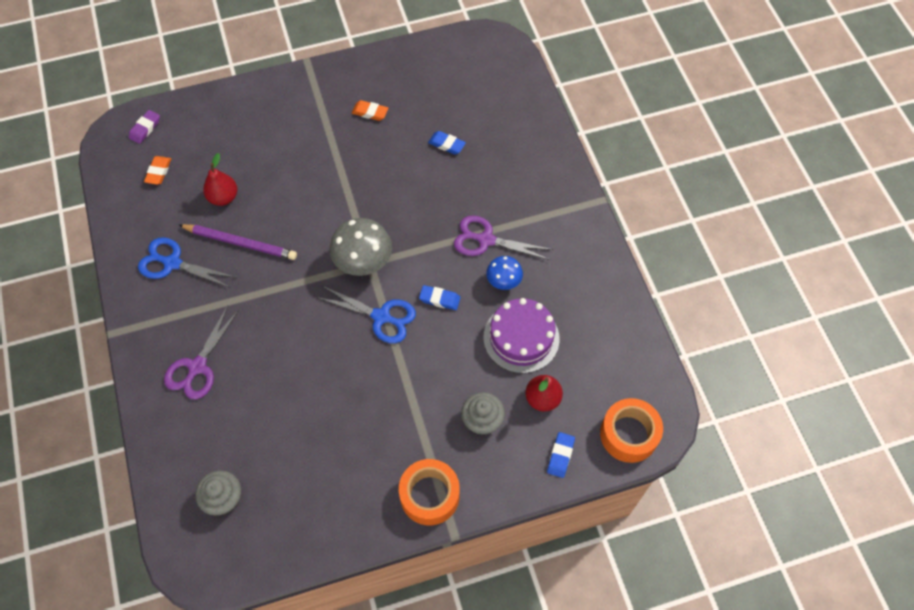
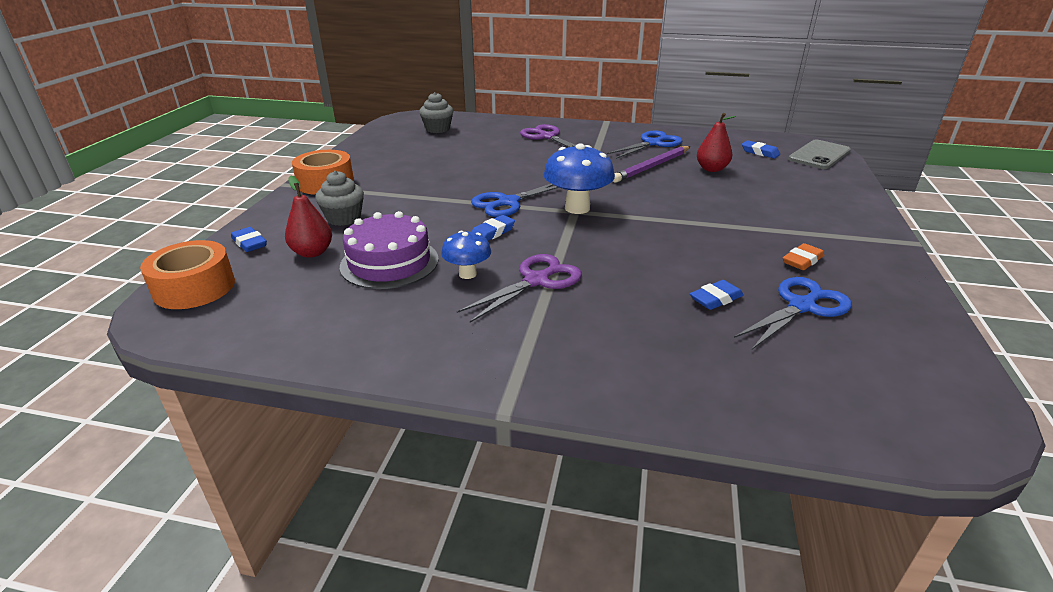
camera: 120 degrees right, 30 degrees down
(145, 128) = (819, 155): purple eraser -> grey phone
(158, 172) = (760, 152): orange eraser -> blue eraser
(363, 263) = (577, 208): grey mushroom -> blue mushroom
(429, 105) = (802, 306): none -> blue scissors

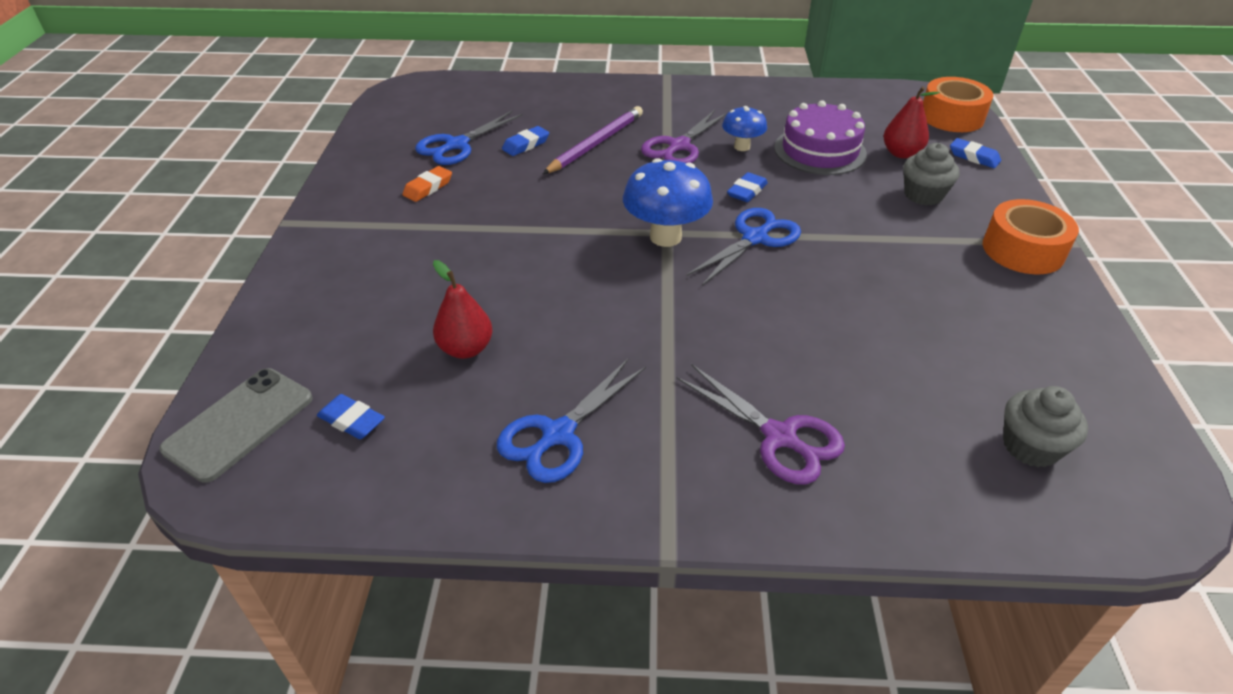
camera: 170 degrees right, 10 degrees up
(652, 166) = (565, 345): purple pencil -> purple pencil (596, 144)

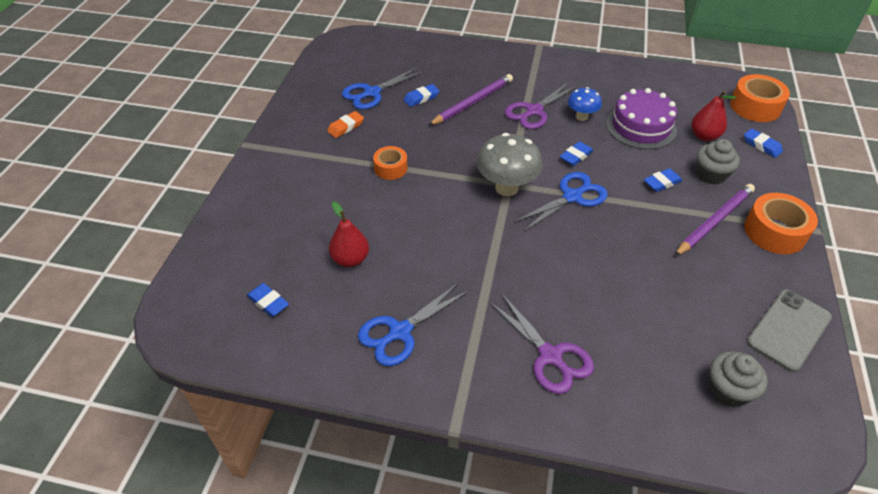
camera: 10 degrees right, 5 degrees up
(239, 423) = (198, 294): grey phone -> grey phone (788, 330)
(501, 230) = (390, 168): none -> orange tape
(665, 237) = (506, 188): blue mushroom -> grey mushroom
(865, 210) = (662, 183): none -> blue eraser
(945, 247) = (714, 221): none -> purple pencil

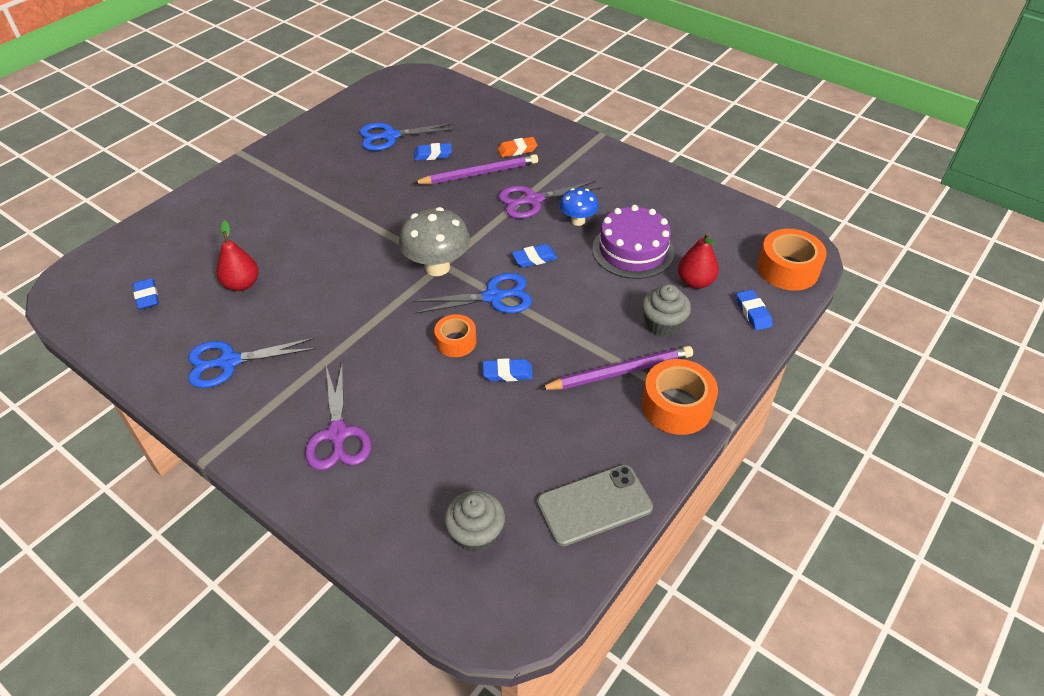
camera: 25 degrees right, 0 degrees up
(345, 127) = (339, 162): orange eraser -> orange eraser (517, 150)
(390, 168) = (346, 214): orange tape -> orange tape (456, 341)
(662, 183) = (600, 314): blue eraser -> blue eraser (507, 373)

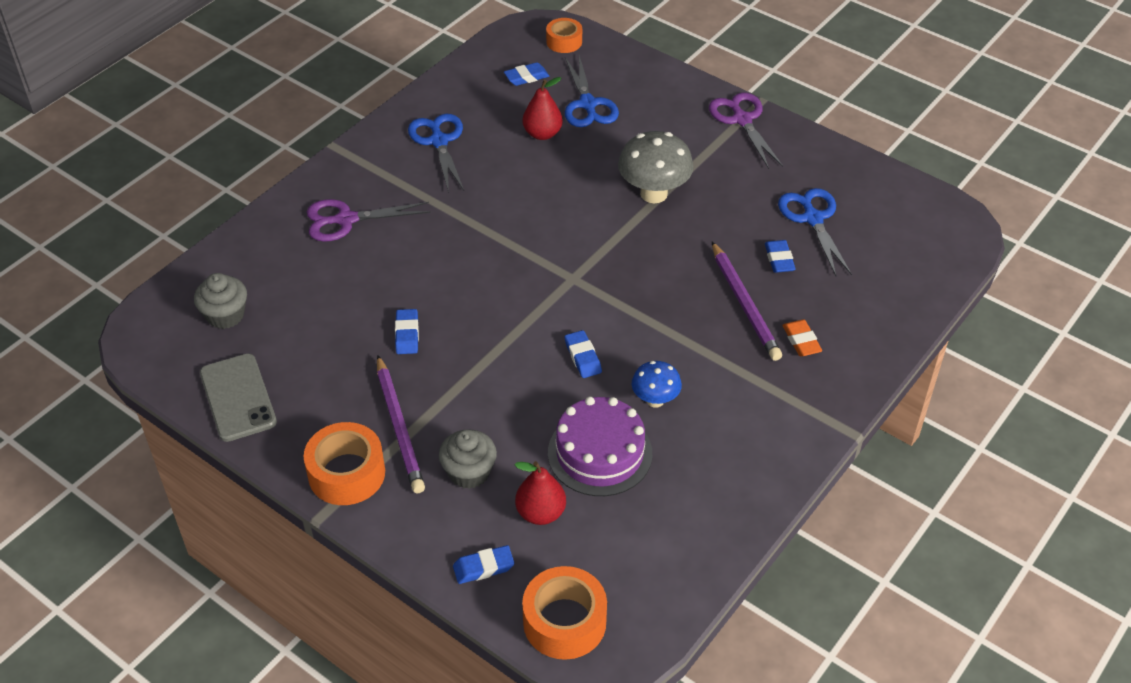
camera: 90 degrees right, 0 degrees up
(437, 267) = (567, 274): grey mushroom -> grey mushroom (653, 194)
(456, 341) = (454, 293): orange tape -> orange tape (564, 42)
(493, 297) = (518, 322): blue scissors -> blue scissors (587, 104)
(533, 200) = (693, 356): purple scissors -> purple scissors (742, 120)

